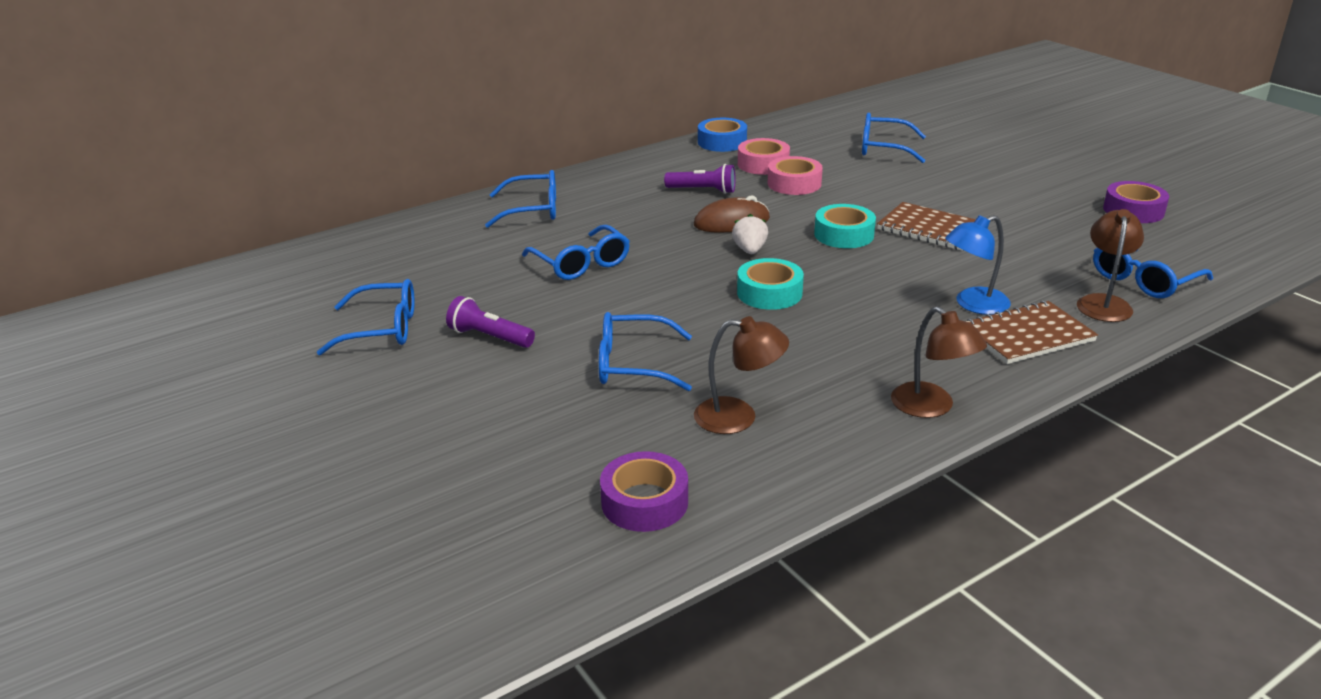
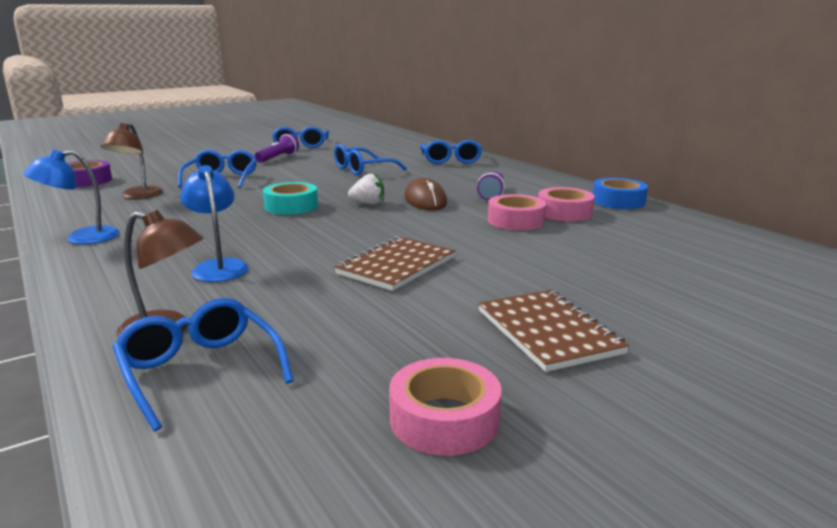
camera: 90 degrees right, 10 degrees down
(844, 235) = (391, 231): turquoise tape -> none
(883, 148) = (647, 263): blue glasses -> none
(931, 407) = (81, 238): brown lamp -> blue lamp
(1027, 335) = (141, 282): brown notebook -> brown notebook (548, 331)
(1133, 210) = (444, 419): purple tape -> pink tape

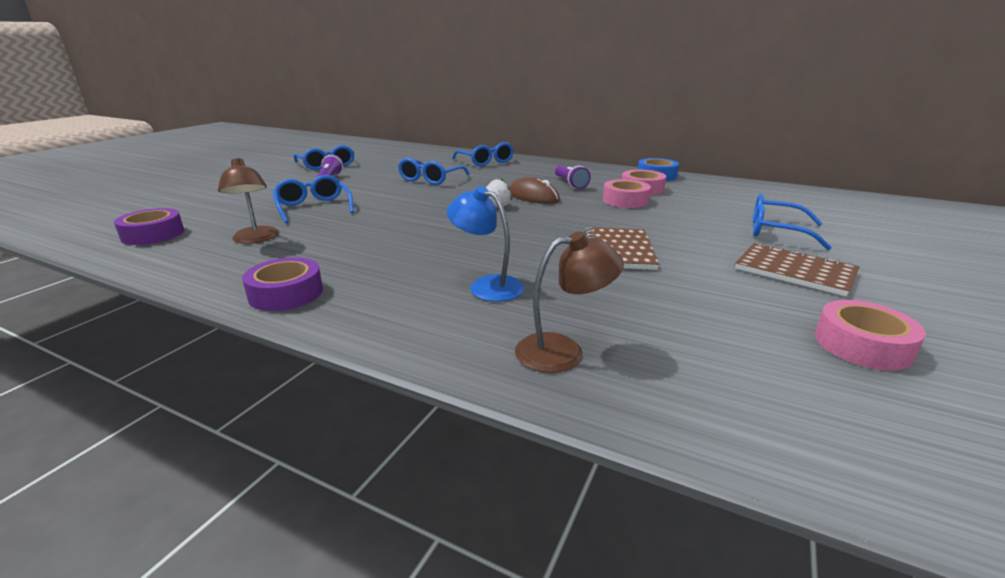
camera: 30 degrees left, 5 degrees up
(81, 238) = (286, 293): blue lamp -> purple tape
(200, 370) = (660, 372): blue glasses -> blue glasses (776, 231)
(291, 206) = (436, 220): turquoise tape -> none

